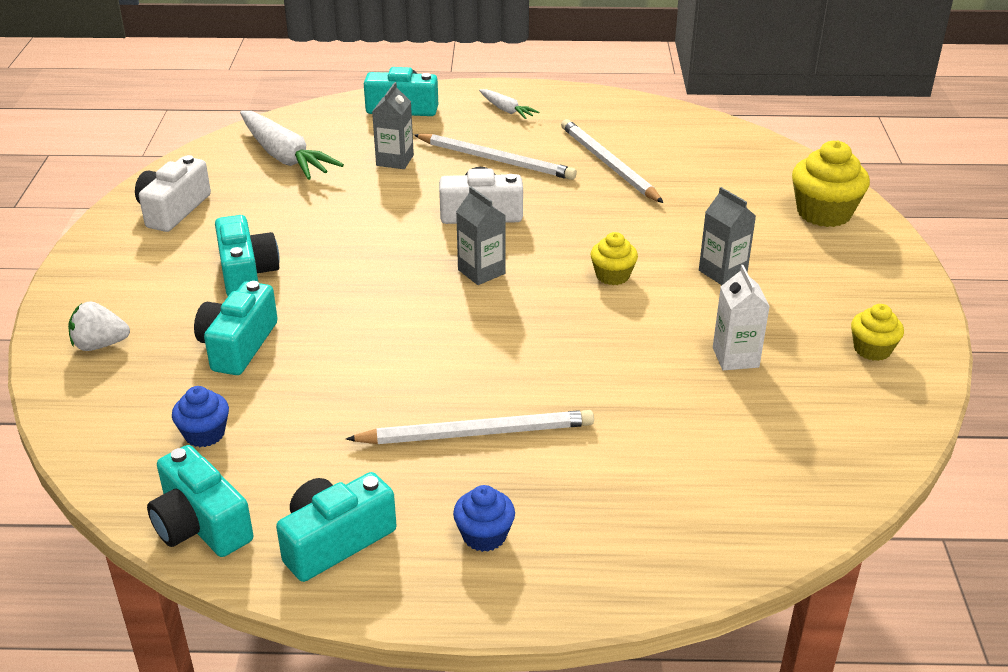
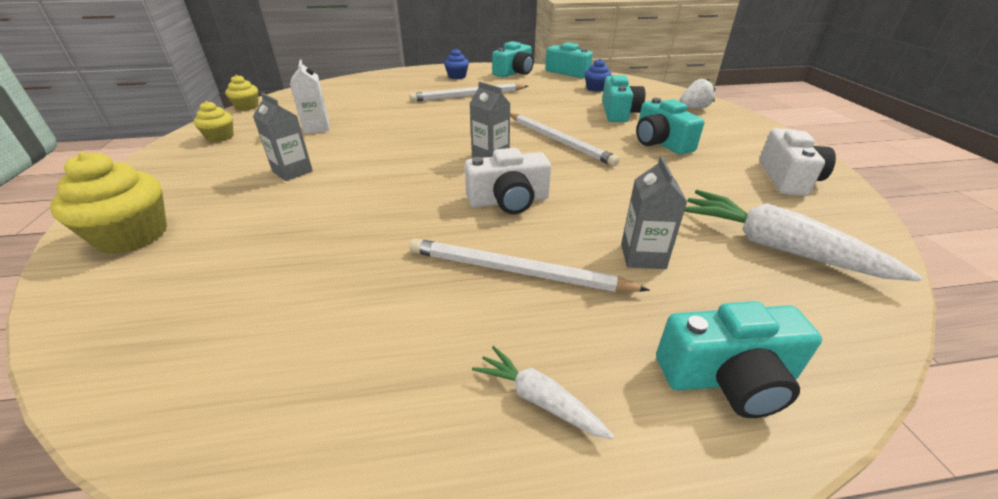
camera: 170 degrees right, 0 degrees up
(608, 164) = (365, 281): white pencil -> white pencil (559, 141)
(612, 276) = (386, 162): yellow cupcake -> yellow cupcake (247, 107)

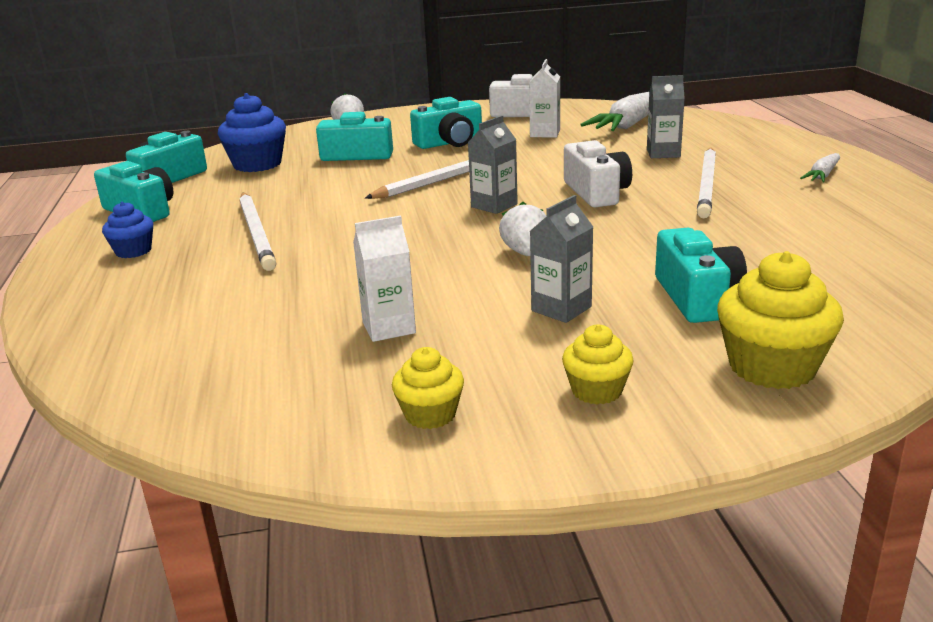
camera: 90 degrees left, 10 degrees down
(247, 107) = (240, 441): yellow cupcake -> yellow cupcake (596, 391)
(390, 164) = (525, 252): none -> white strawberry
(596, 88) = (257, 164): blue cupcake -> blue cupcake, size x1.72
(708, 187) = (545, 133): none -> white carton
(728, 378) = (768, 141): turquoise camera -> turquoise camera (697, 297)

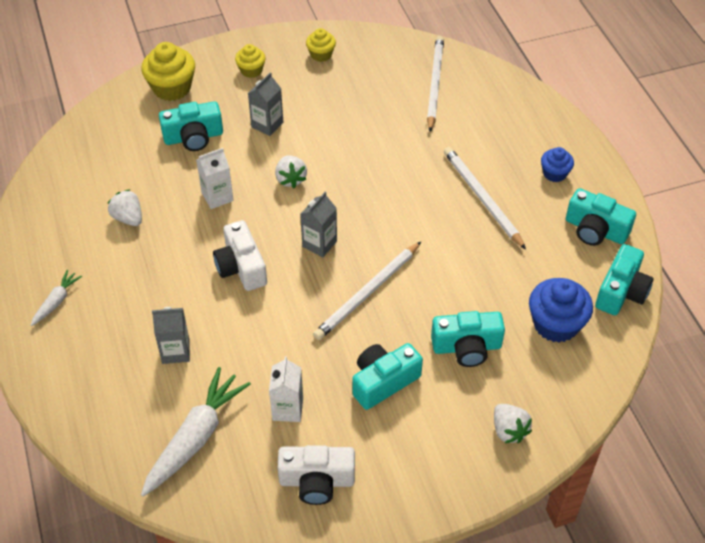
camera: 170 degrees right, 25 degrees up
(389, 328) = (356, 106): white carton -> white carton (217, 197)
(697, 297) = (193, 137): turquoise camera -> turquoise camera turned 90 degrees counterclockwise
(707, 185) = (153, 282): white pencil -> white pencil (434, 84)
(768, 225) = (128, 218): none -> white strawberry

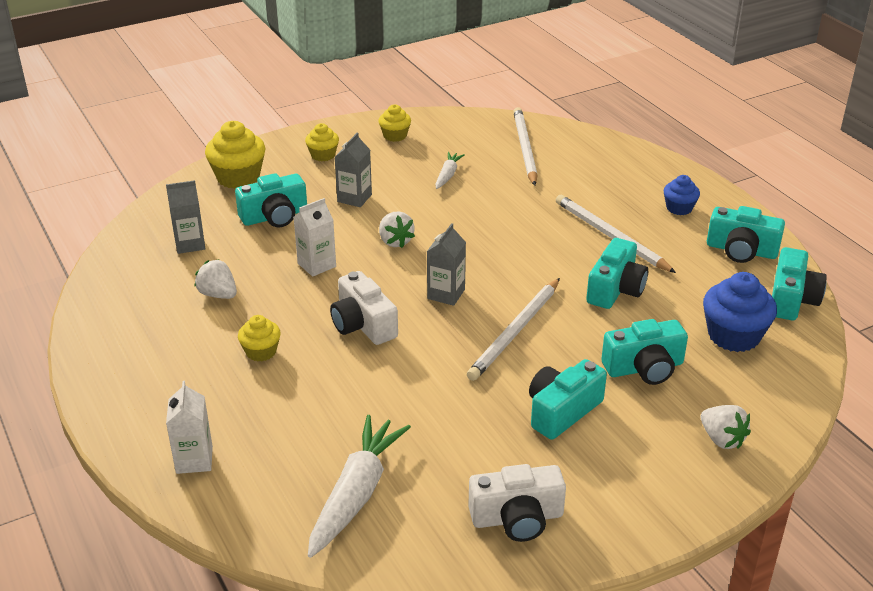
camera: 10 degrees left, 15 degrees down
(56, 301) = (150, 381): white carrot -> white carrot (447, 175)
(151, 284) = (261, 352): none -> yellow cupcake
(175, 351) = (308, 412): grey carton -> grey carton (190, 244)
(287, 409) = (459, 451): white carton -> white carton (194, 460)
(468, 259) = (615, 289): none -> turquoise camera

